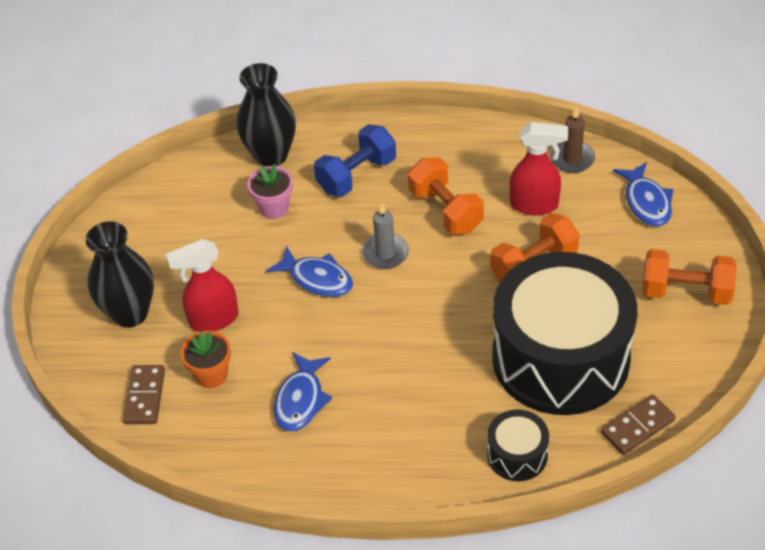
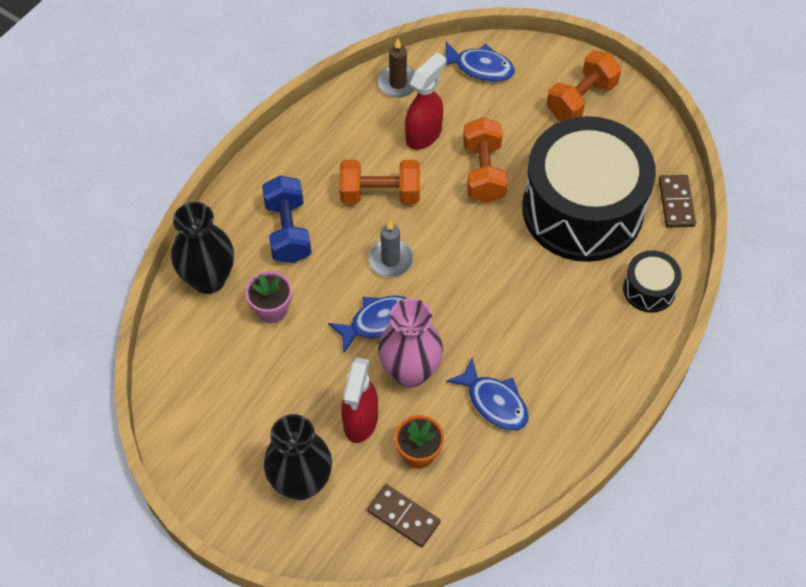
camera: 60 degrees left, 10 degrees up
(286, 326) = (410, 371): none -> pink vase

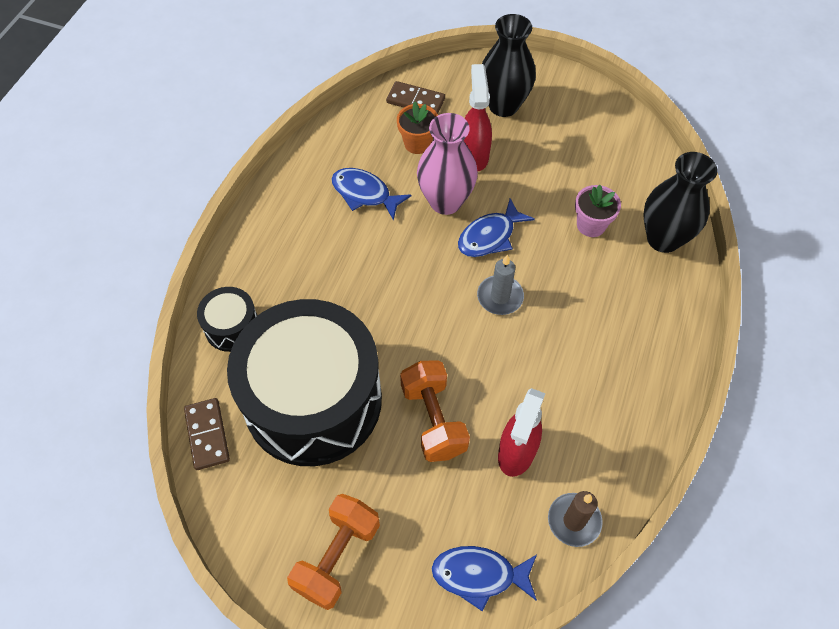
camera: 165 degrees right, 0 degrees up
(288, 231) = (613, 302): blue dumbbell -> none
(380, 194) = (537, 365): orange dumbbell -> none

